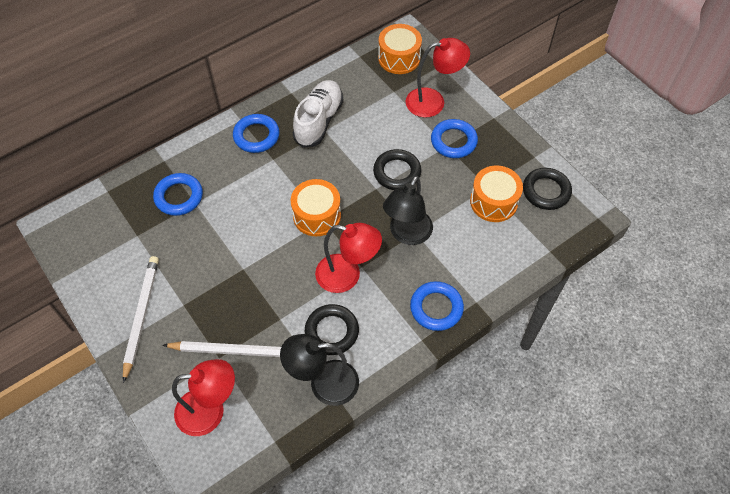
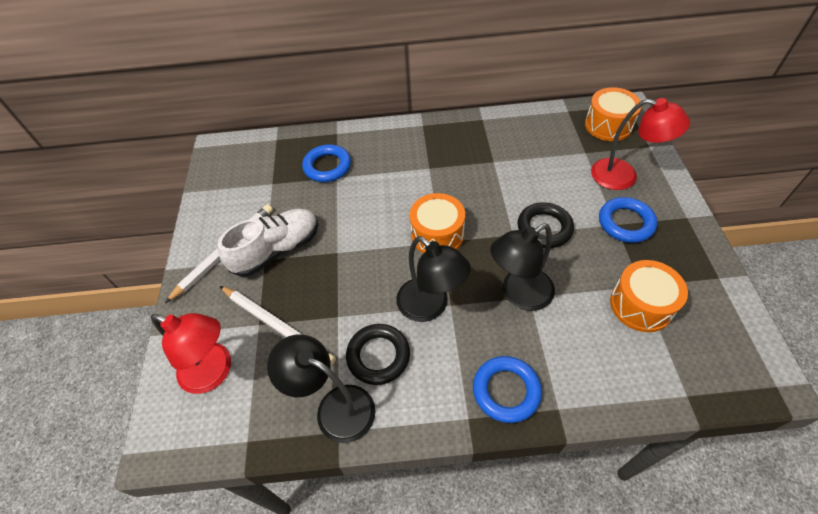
camera: 35 degrees right, 5 degrees down
(256, 136) = (427, 143): blue ring -> none
(319, 121) = (493, 152): white shoe -> white shoe (277, 250)
(347, 276) = (430, 307): red lamp -> black lamp
(546, 191) = (716, 322): black ring -> none

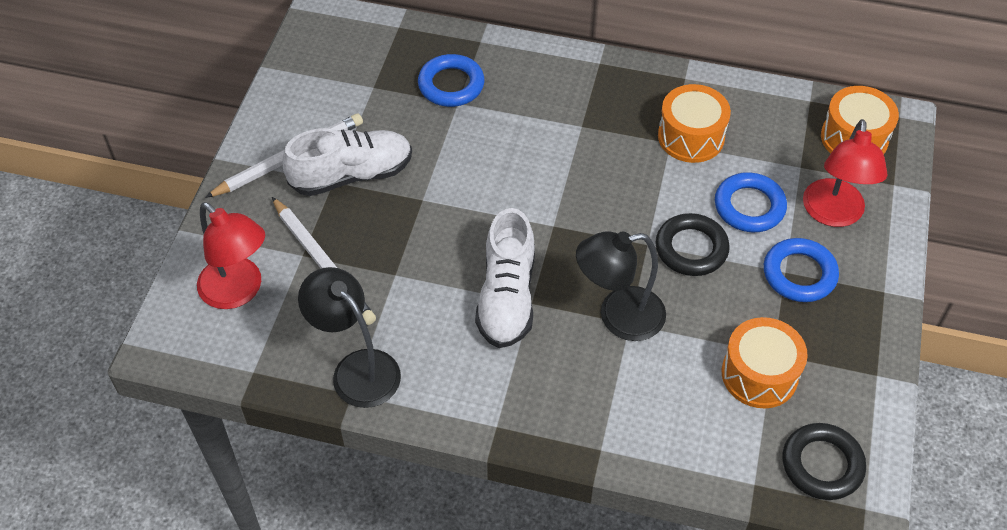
camera: 15 degrees right, 0 degrees up
(378, 356) = (425, 332): black ring -> black ring (822, 464)
(430, 307) = (507, 297): black lamp -> white shoe
(437, 234) = (553, 215): orange drum -> orange drum (691, 137)
(506, 391) = (551, 413): blue ring -> blue ring (749, 206)
(623, 176) = (833, 214): red lamp -> red lamp turned 60 degrees clockwise

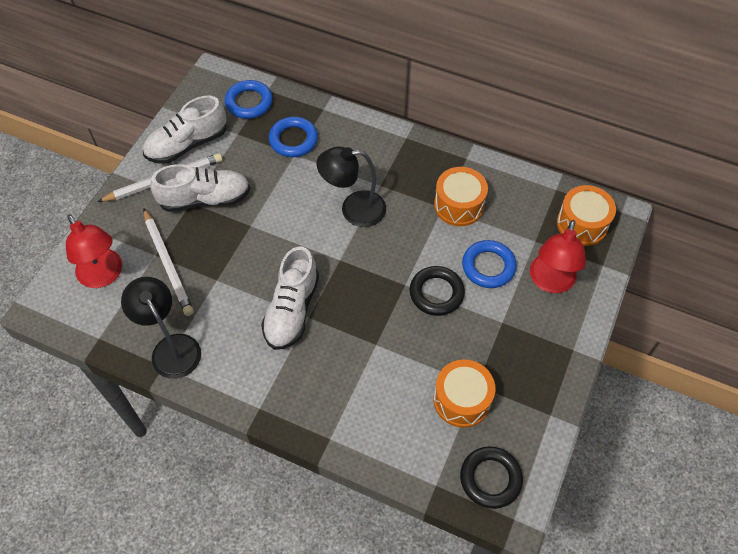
camera: 10 degrees right, 5 degrees up
(308, 109) = (187, 144): none -> white shoe
(618, 317) = (369, 338): black lamp -> black lamp (353, 209)
(799, 274) = (512, 325): blue ring -> blue ring (249, 102)

